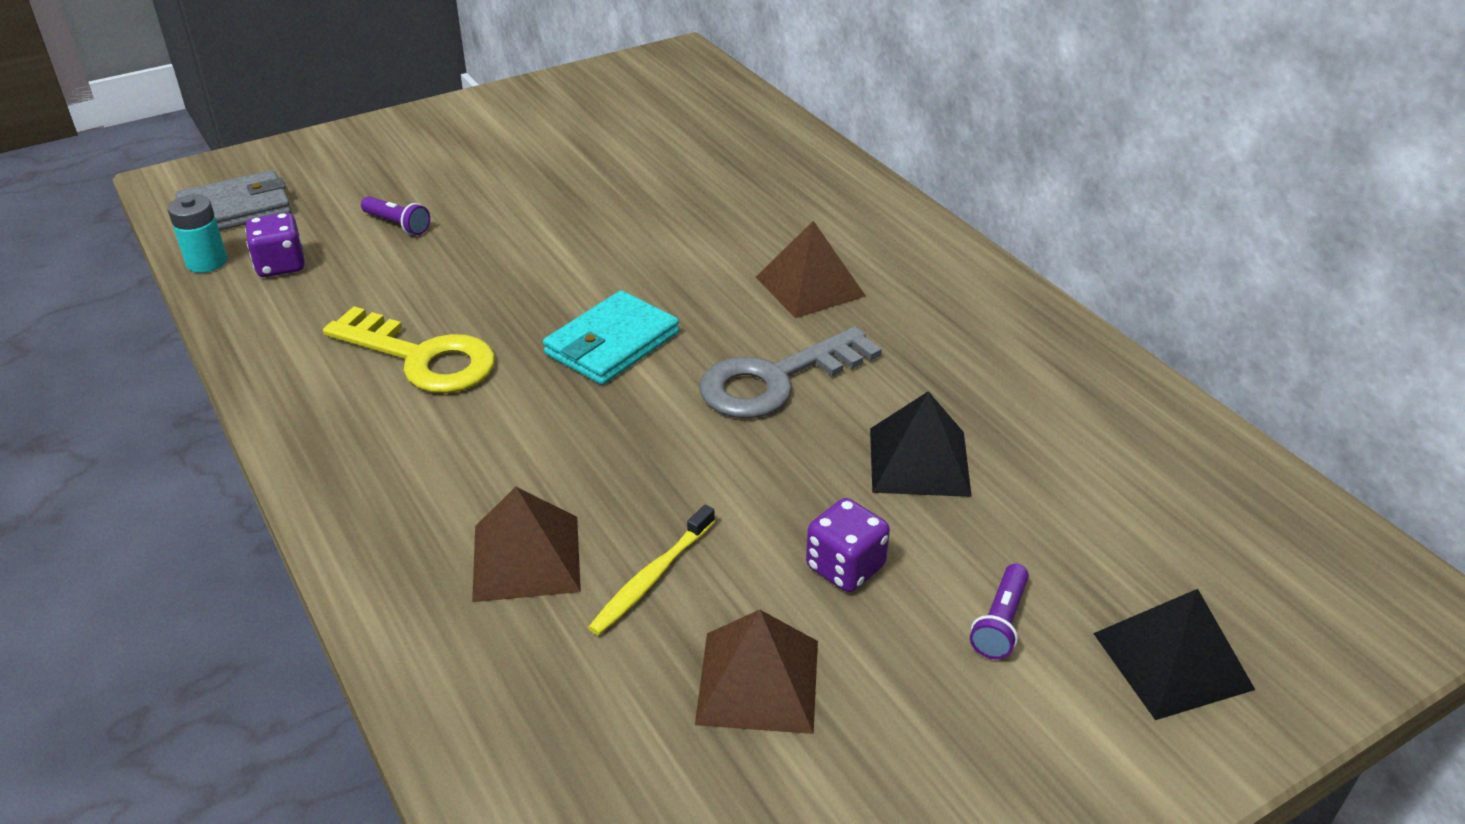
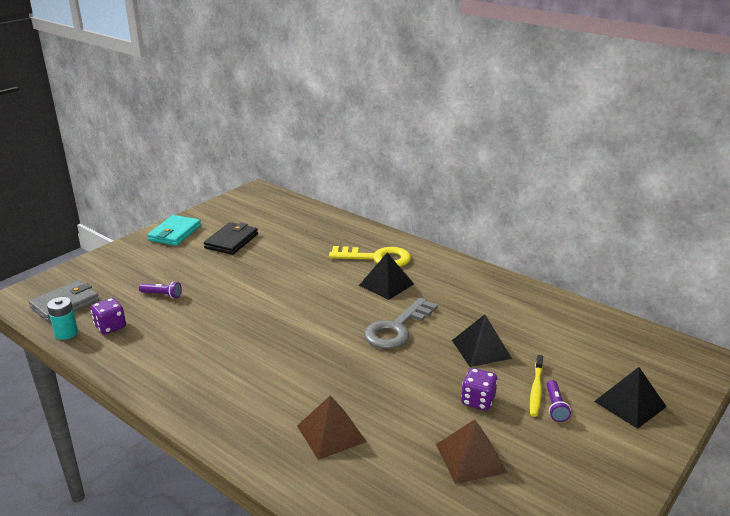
camera: 20 degrees left, 10 degrees down
(421, 358) = (217, 355): yellow key -> yellow key (376, 258)
(575, 145) = (231, 241): none -> black wallet
(612, 344) = (309, 329): turquoise wallet -> turquoise wallet (175, 233)
(651, 578) = (395, 427): yellow toothbrush -> yellow toothbrush (536, 390)
(810, 286) = (386, 284): brown pyramid -> black pyramid

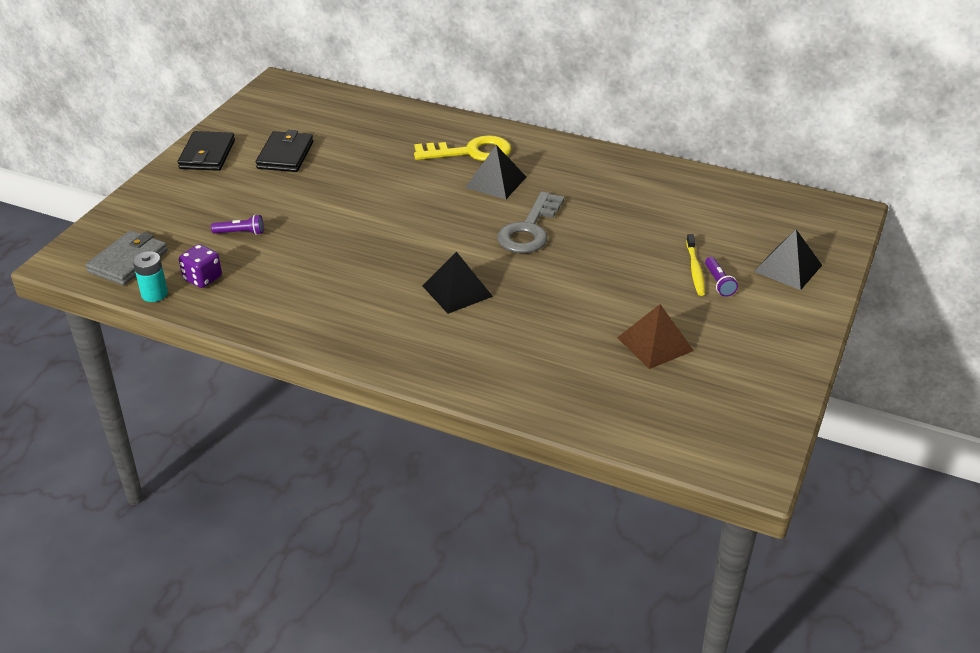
camera: 15 degrees left, 10 degrees up
(175, 233) = (207, 154): turquoise wallet -> black wallet
(331, 433) = (510, 346): brown pyramid -> none
(478, 401) = (642, 290): purple dice -> none
(481, 349) = (626, 237): black pyramid -> black pyramid (457, 291)

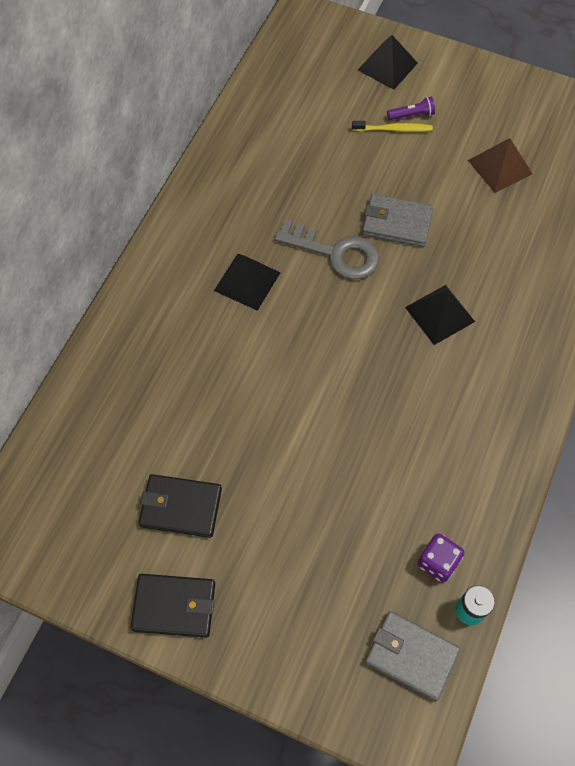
camera: 90 degrees left, 25 degrees up
(240, 233) = (349, 535): purple flashlight -> none
(470, 152) = (185, 306): yellow key -> none
(568, 268) = (397, 223): none -> grey wallet

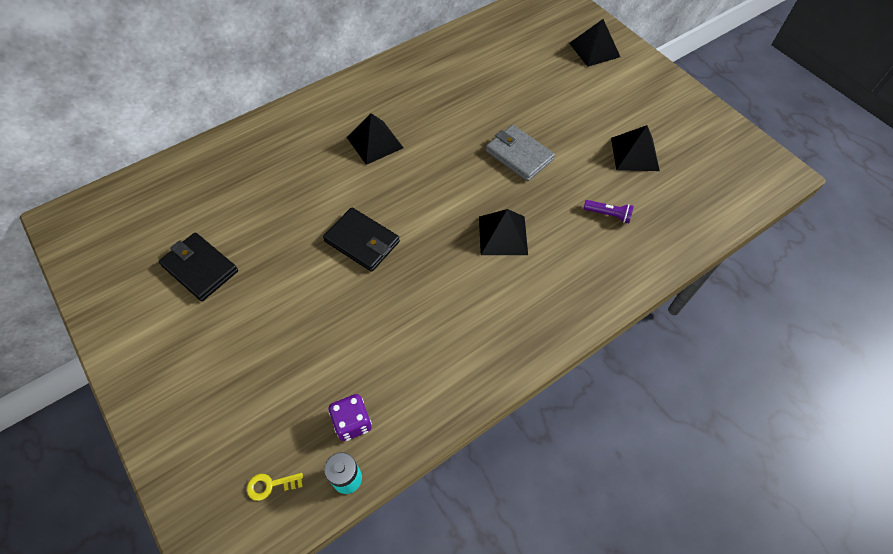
camera: 30 degrees right, 5 degrees down
(174, 606) = (135, 335): black wallet -> black wallet (362, 241)
(334, 253) = (454, 153): grey key -> none
(394, 129) = (567, 92): yellow toothbrush -> none
(411, 656) = (271, 485): grey wallet -> yellow key
(412, 115) = (588, 89): purple flashlight -> purple flashlight (608, 215)
(500, 167) = (635, 154): brown pyramid -> black pyramid

